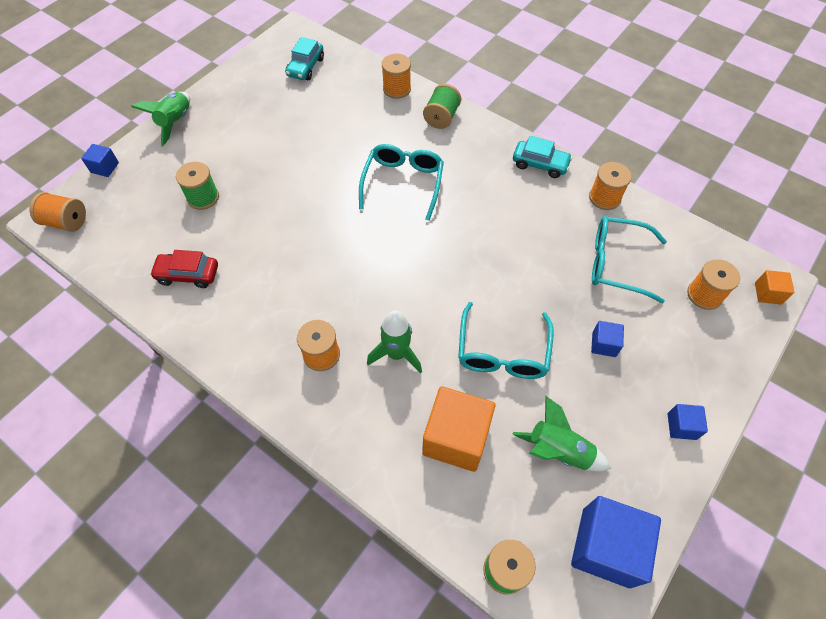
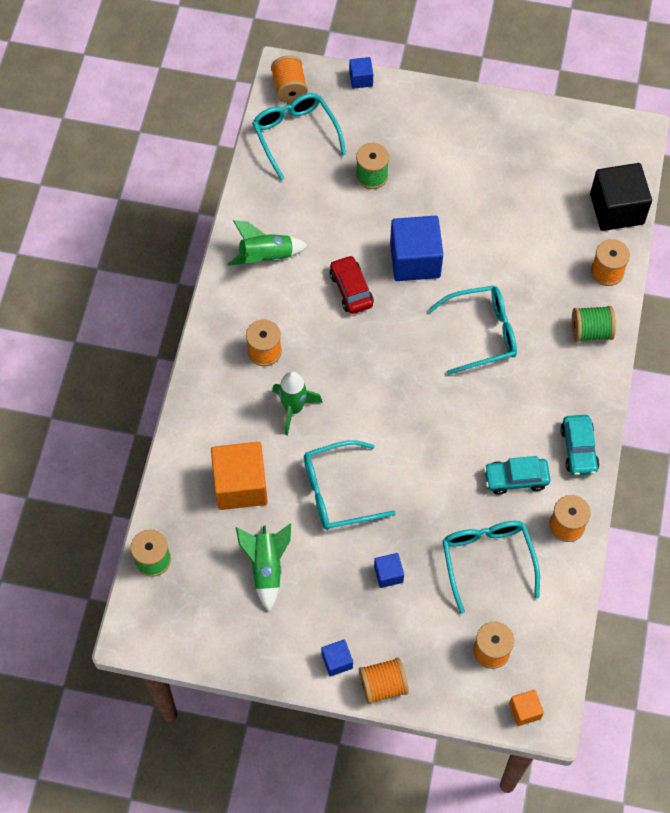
camera: 65 degrees right, 5 degrees up
(117, 237) = (295, 135): none -> turquoise glasses
(175, 122) = (445, 102): green rocket -> green rocket (266, 257)
(188, 274) = (287, 211): red car -> red car (351, 289)
(305, 67) = (587, 172): turquoise car -> turquoise car (516, 478)
(348, 64) = (616, 209): none -> black cube
(606, 547) = (203, 627): blue cube -> blue cube (415, 260)
(717, 395) = (383, 685): none -> orange spool

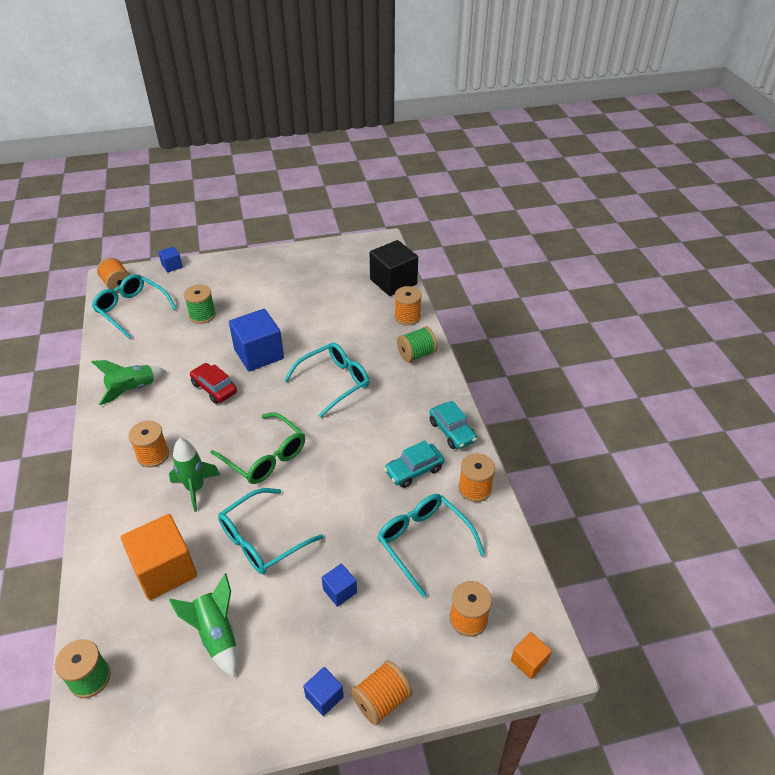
camera: 25 degrees left, 20 degrees down
(373, 399) = (265, 457): none -> green glasses

